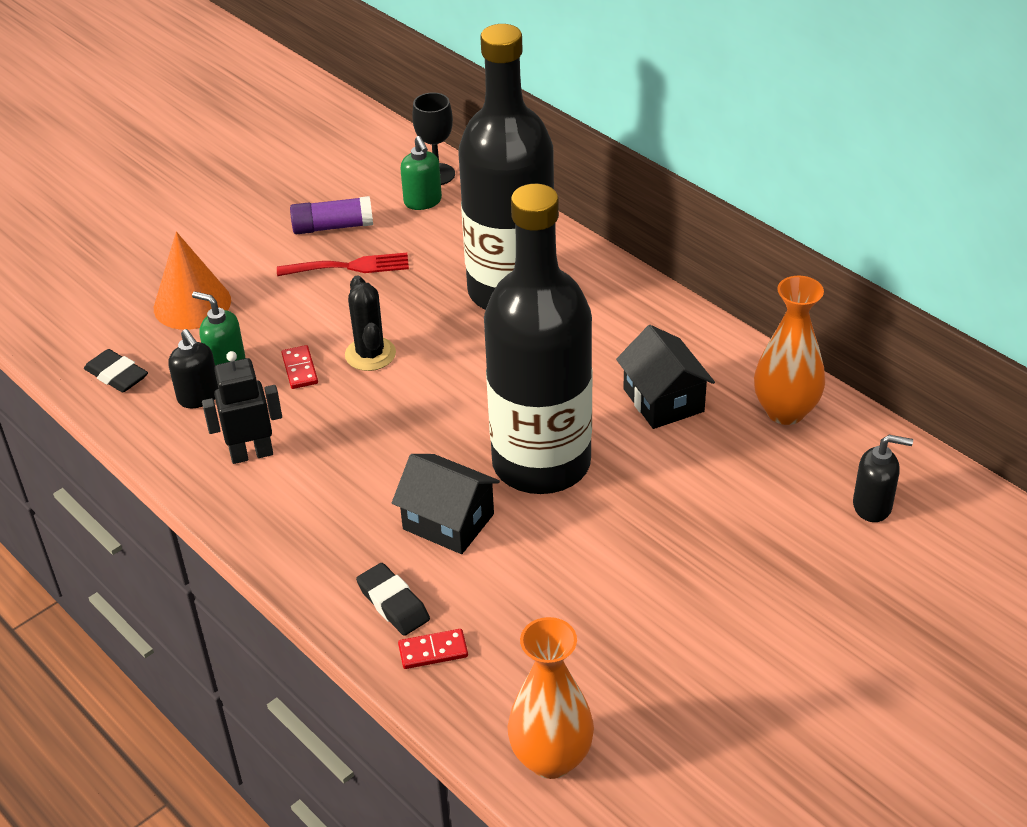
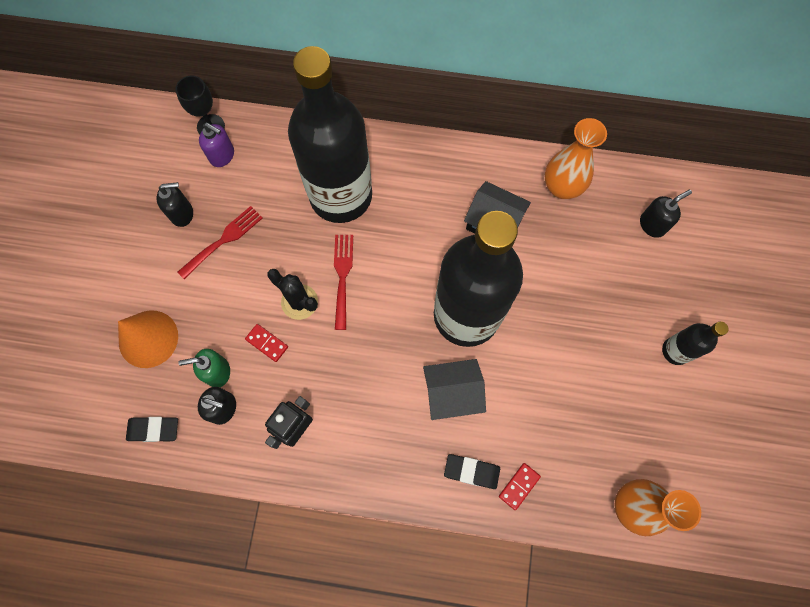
camera: 40 degrees left, 30 degrees up
(333, 227) = (182, 214): purple glue stick -> black soap dispenser
(423, 202) = (222, 156): green soap dispenser -> purple soap dispenser
(439, 357) = (342, 276): none -> red fork
(774, 644) = (675, 351): none -> black bottle

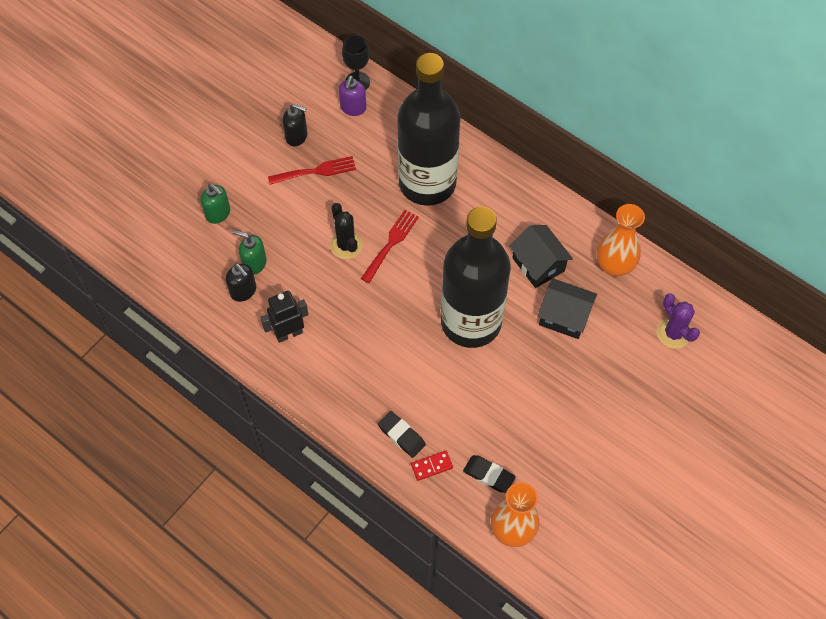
camera: 30 degrees right, 10 degrees down
(148, 338) = (218, 214): orange cone -> green soap dispenser
(154, 429) = (185, 279): black eraser -> black eraser (488, 475)
(222, 156) = (353, 108): purple soap dispenser -> purple soap dispenser turned 45 degrees clockwise
(267, 343) = (303, 262): red domino -> none
(452, 393) = (422, 372): black house -> black house (564, 316)
(652, 225) = (673, 333): black soap dispenser -> purple cactus
(675, 351) = (627, 438): black bottle -> none

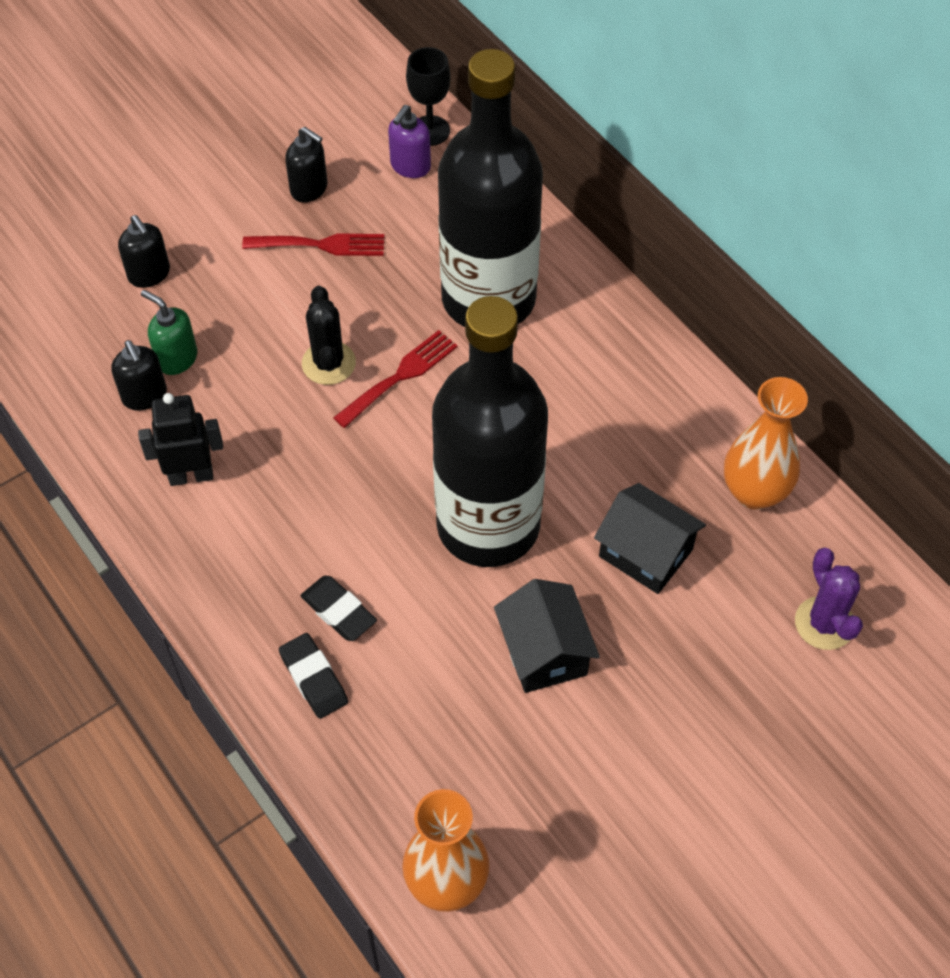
camera: 15 degrees right, 5 degrees down
(218, 214) = (149, 274): green soap dispenser -> black soap dispenser
(432, 466) = (346, 741): red domino -> none
(488, 475) = (436, 779): black eraser -> black eraser (339, 611)
(538, 264) = (628, 461): black house -> black house (544, 652)

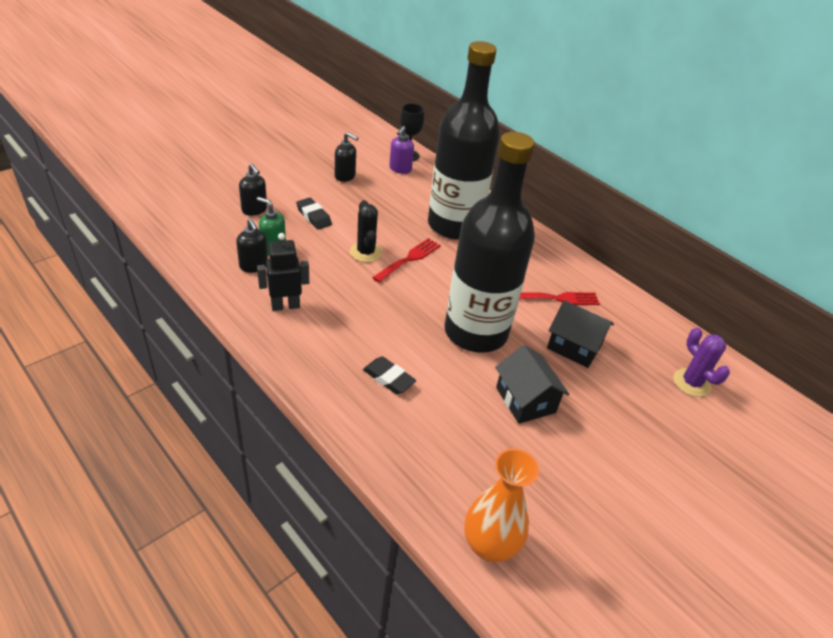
camera: 10 degrees left, 15 degrees down
(313, 678) = (377, 417): black eraser -> black eraser (313, 216)
(321, 245) = (354, 200): red fork -> red fork (557, 298)
(754, 492) = (628, 316): orange vase -> none

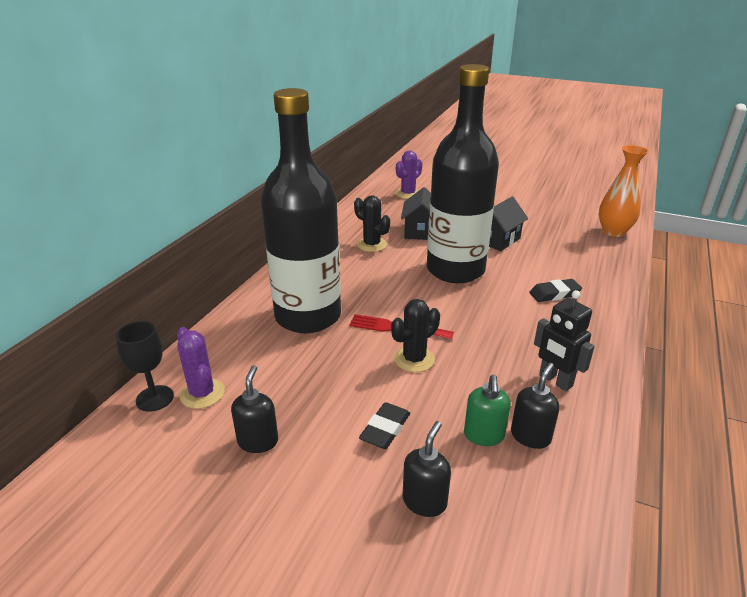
camera: 110 degrees left, 10 degrees down
(389, 378) = (554, 294): black eraser -> black eraser turned 60 degrees clockwise
(400, 169) = (202, 393): purple soap dispenser -> purple cactus
(557, 298) = (372, 245): red fork -> black cactus

